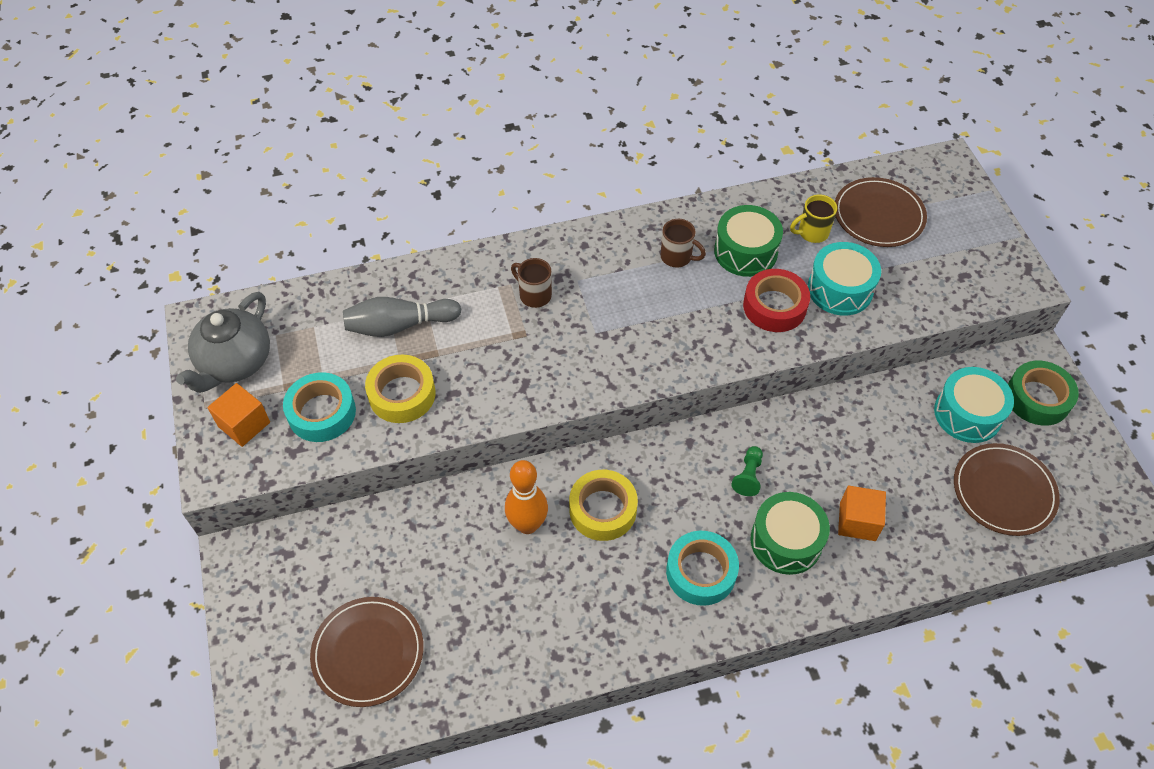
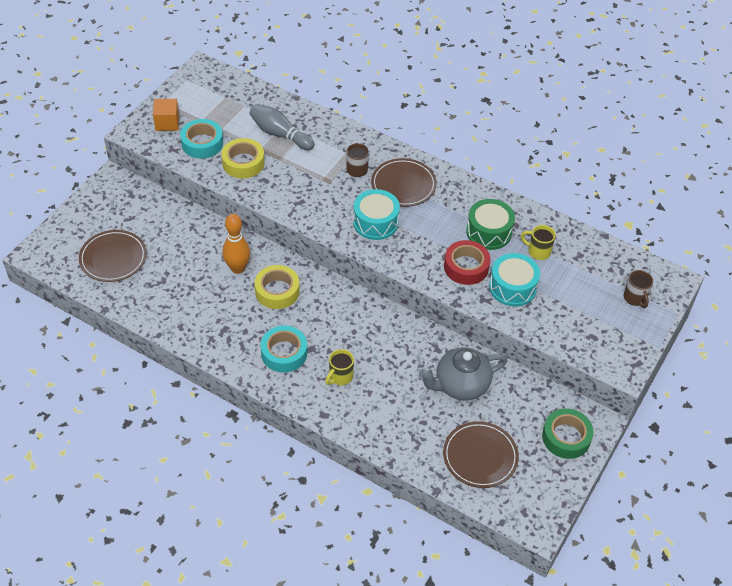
camera: 45 degrees right, 5 degrees down
(235, 363) = (195, 96): grey teapot -> grey teapot (461, 385)
(677, 257) = (450, 207): brown mug -> brown mug (635, 298)
(748, 476) = (362, 336): green pawn -> none
(786, 541) = (340, 377): green drum -> yellow mug
(857, 521) = (386, 400): orange cube -> none
(878, 215) = (589, 273): brown plate -> brown plate (403, 185)
(967, 414) = (515, 410): turquoise drum -> turquoise drum (375, 222)

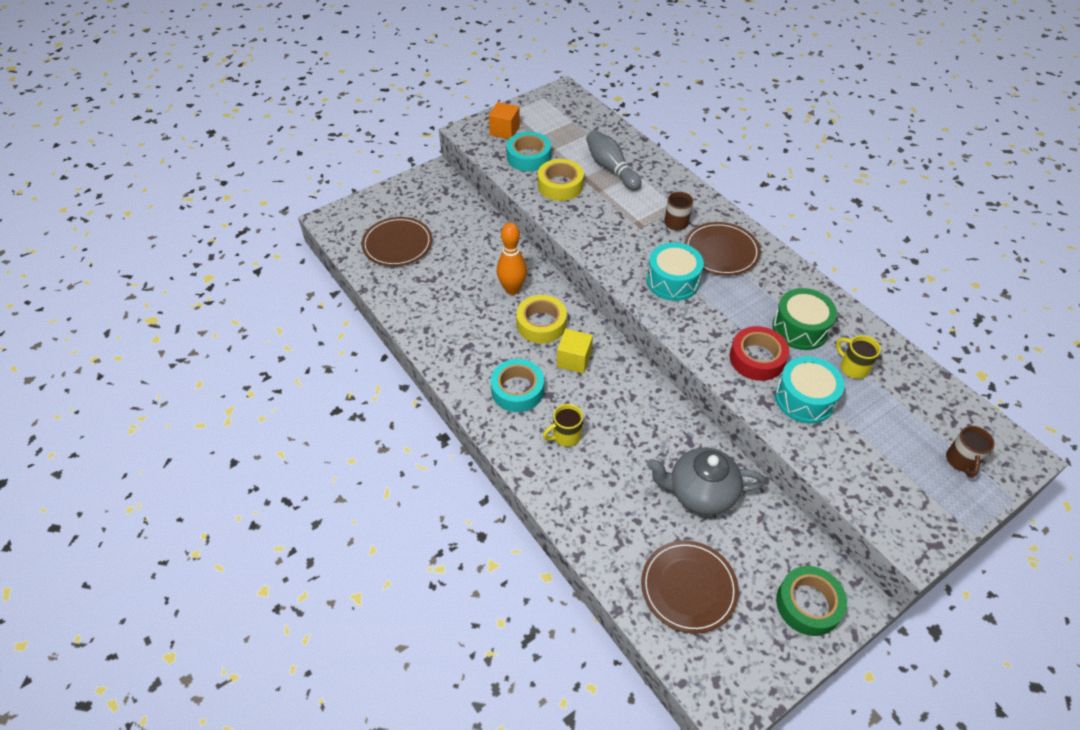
camera: 25 degrees right, 0 degrees up
(318, 313) = (574, 360): none -> yellow cube

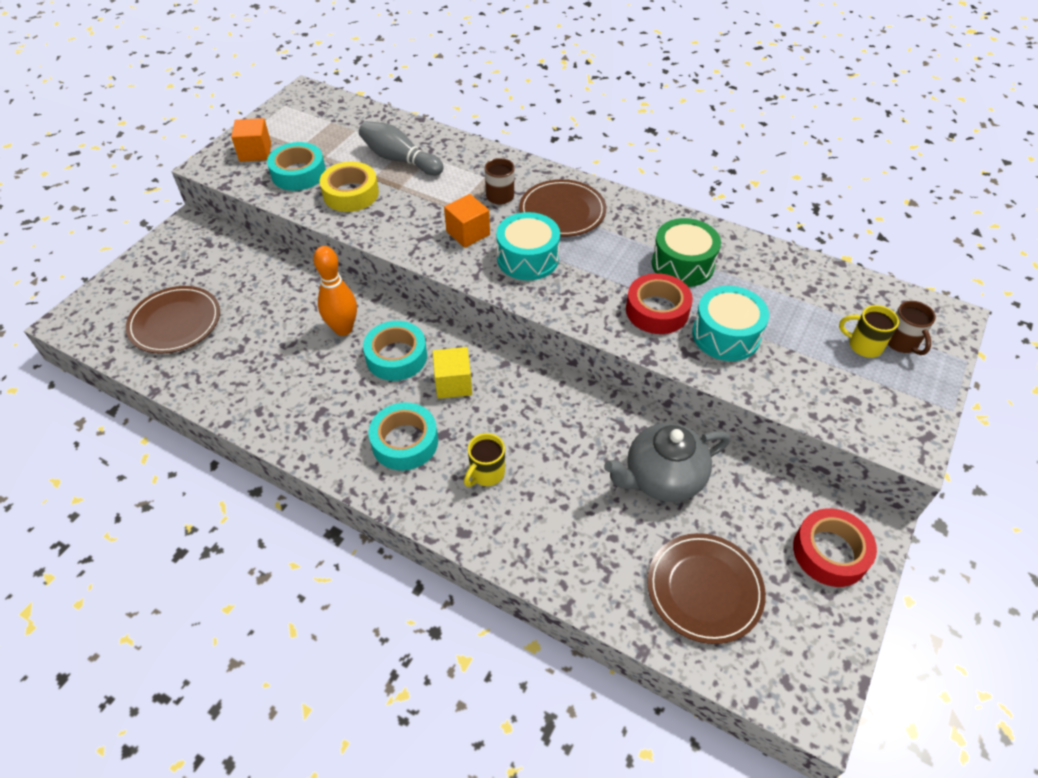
camera: 25 degrees left, 0 degrees up
(541, 324) = (396, 357): yellow tape -> turquoise tape
(635, 245) = (468, 233): none -> orange cube
(808, 604) = (830, 552): green tape -> red tape
(853, 367) = (754, 286): yellow mug -> yellow mug (863, 345)

